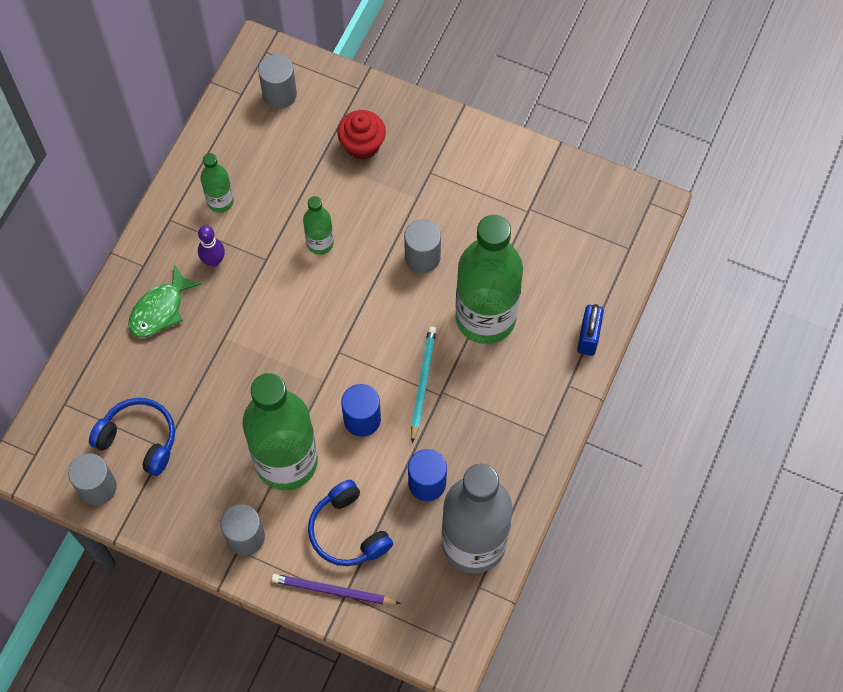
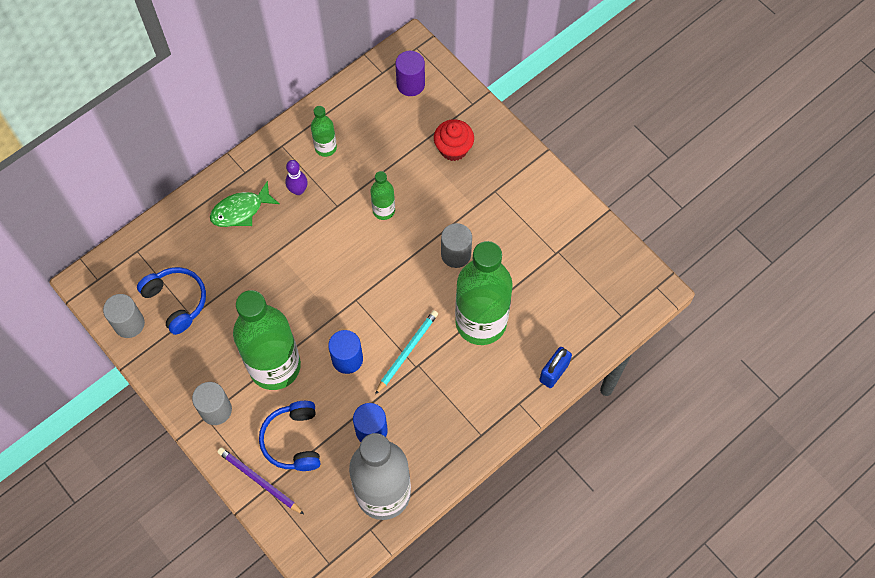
camera: 25 degrees right, 0 degrees up
(279, 94) = (410, 84): grey cylinder -> purple cylinder

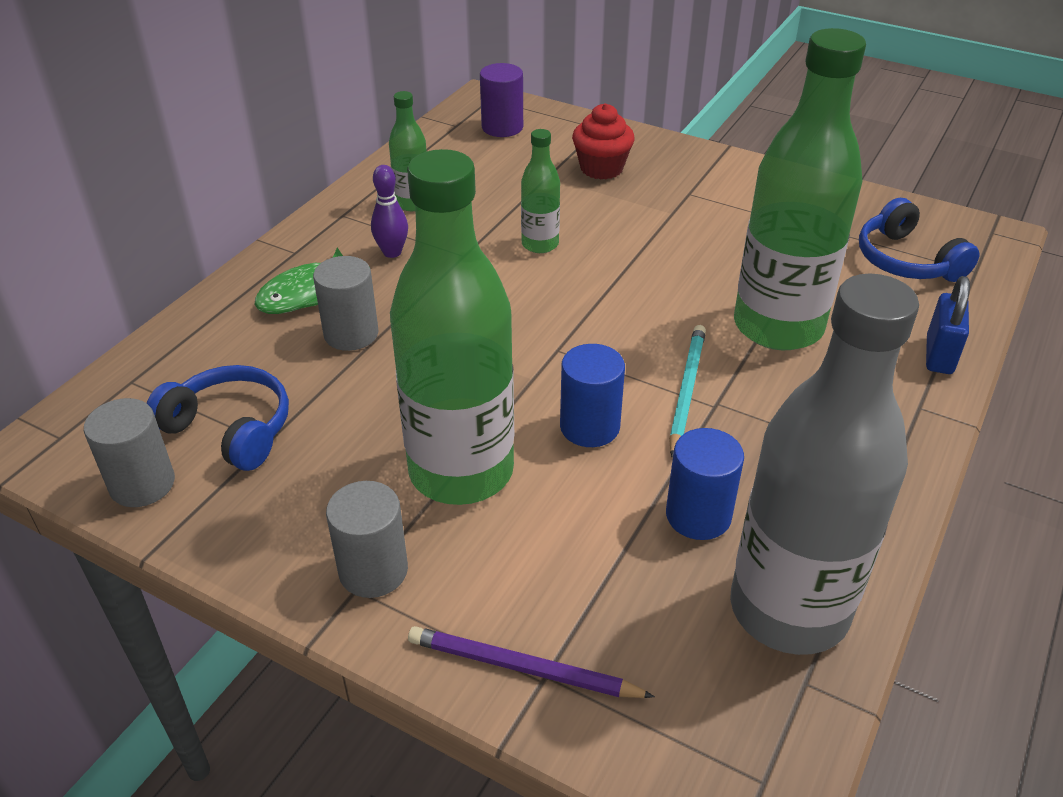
camera: 20 degrees left, 25 degrees down
(293, 440) = (557, 575): blue headphones -> blue headphones (906, 260)
(456, 254) = (681, 264): grey cylinder -> grey cylinder (351, 334)

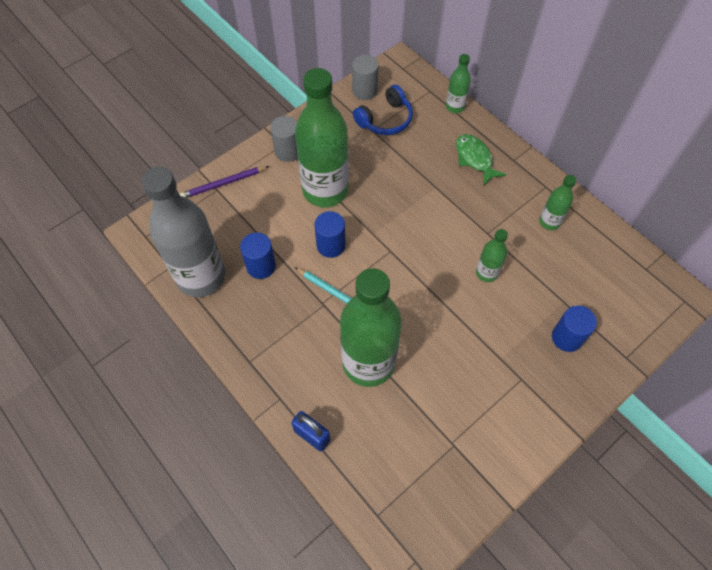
camera: 110 degrees right, 20 degrees up
(174, 339) = (455, 107): none -> green bottle
(351, 334) = (434, 171): grey cylinder -> none
(392, 252) = (500, 201): purple bowling pin -> none
(502, 127) = (638, 296): purple cylinder -> none
(522, 668) = (223, 184): purple pencil -> purple pencil turned 150 degrees counterclockwise
(601, 168) = (567, 337): red cupcake -> blue cylinder
(906, 260) = (403, 476): blue headphones -> none

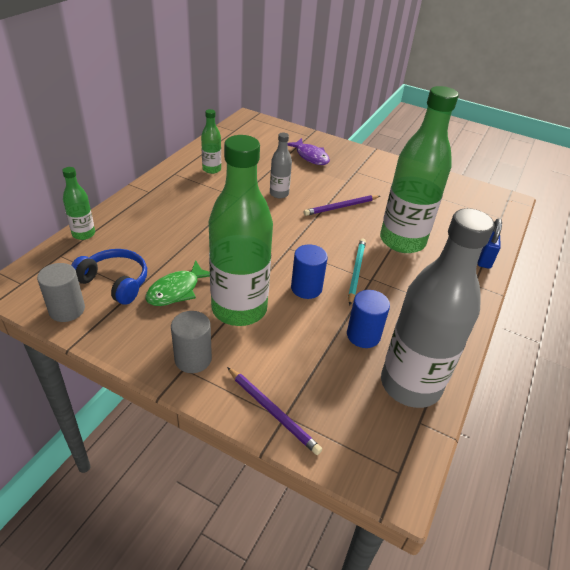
camera: 115 degrees left, 20 degrees down
(446, 327) = (341, 207): none -> purple pencil
(474, 159) = (155, 213): green fish -> green fish (177, 290)
(486, 273) = (279, 194): green bottle -> grey bottle
(567, 337) = (310, 156): blue cylinder -> purple fish

